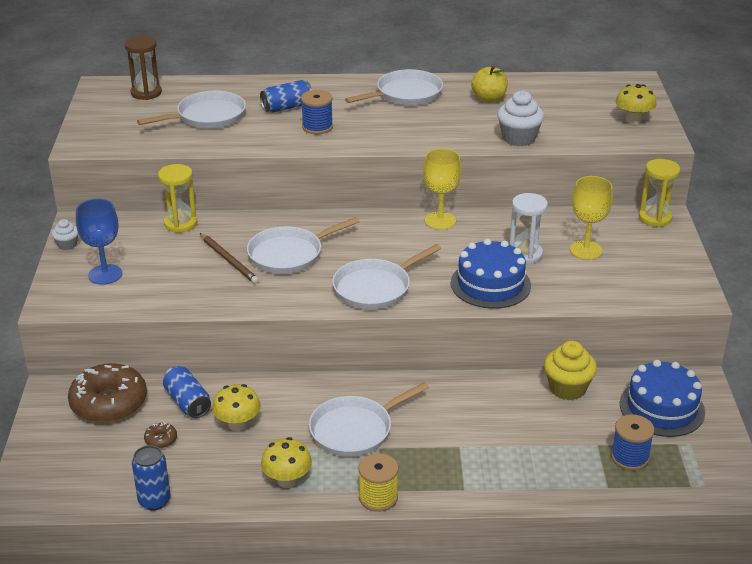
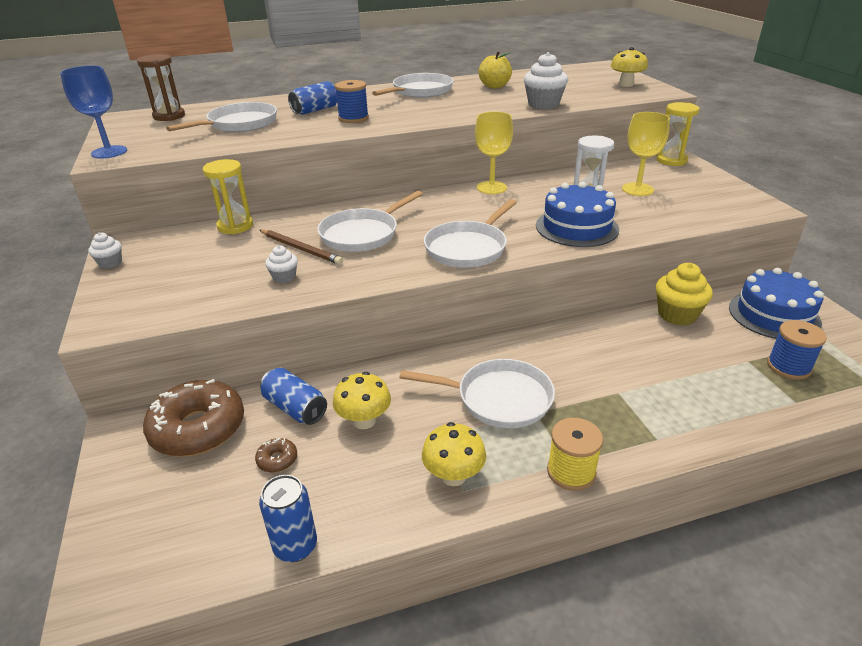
camera: 15 degrees left, 0 degrees up
(105, 274) = (163, 284): blue goblet -> blue goblet (109, 152)
(204, 287) = (284, 277): none -> white cupcake
(355, 430) = (499, 398): white pan -> white pan turned 120 degrees counterclockwise

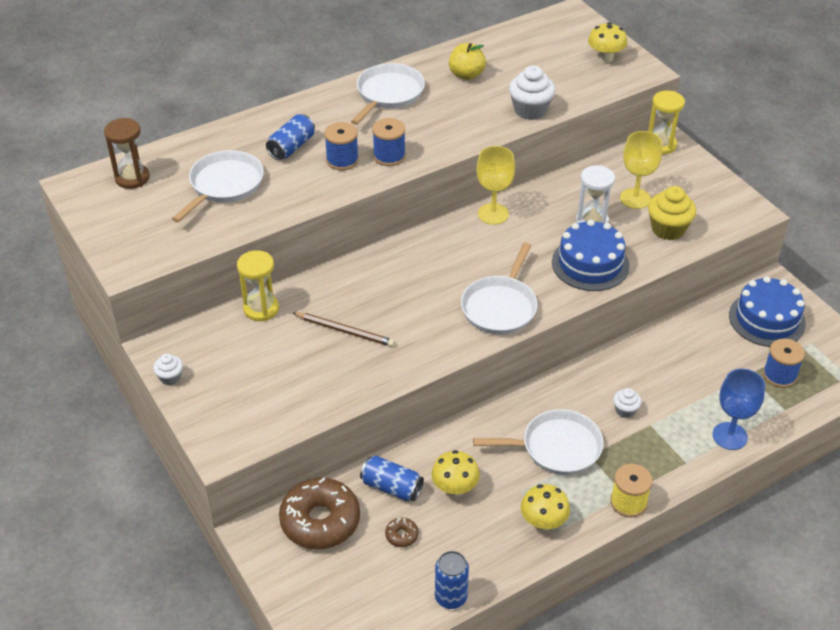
camera: 15 degrees left, 10 degrees up
(109, 152) = (120, 255): blue goblet -> blue goblet (729, 436)
(284, 277) = (349, 369): white cupcake -> white cupcake (625, 410)
(362, 234) = (394, 302): white pan -> none
(397, 119) = (389, 156): none -> blue spool
(677, 315) = (686, 332): yellow cupcake -> yellow cupcake (668, 229)

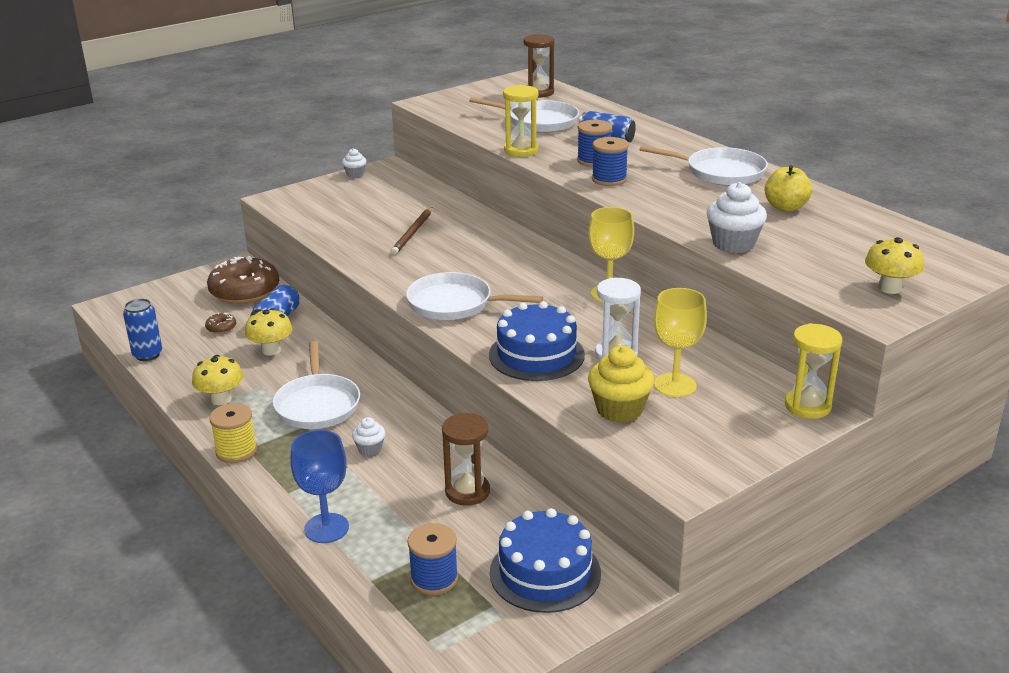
camera: 85 degrees right, 15 degrees down
(261, 309) = (439, 197): yellow hourglass -> yellow hourglass (521, 150)
(680, 353) = (467, 492): none -> brown hourglass

